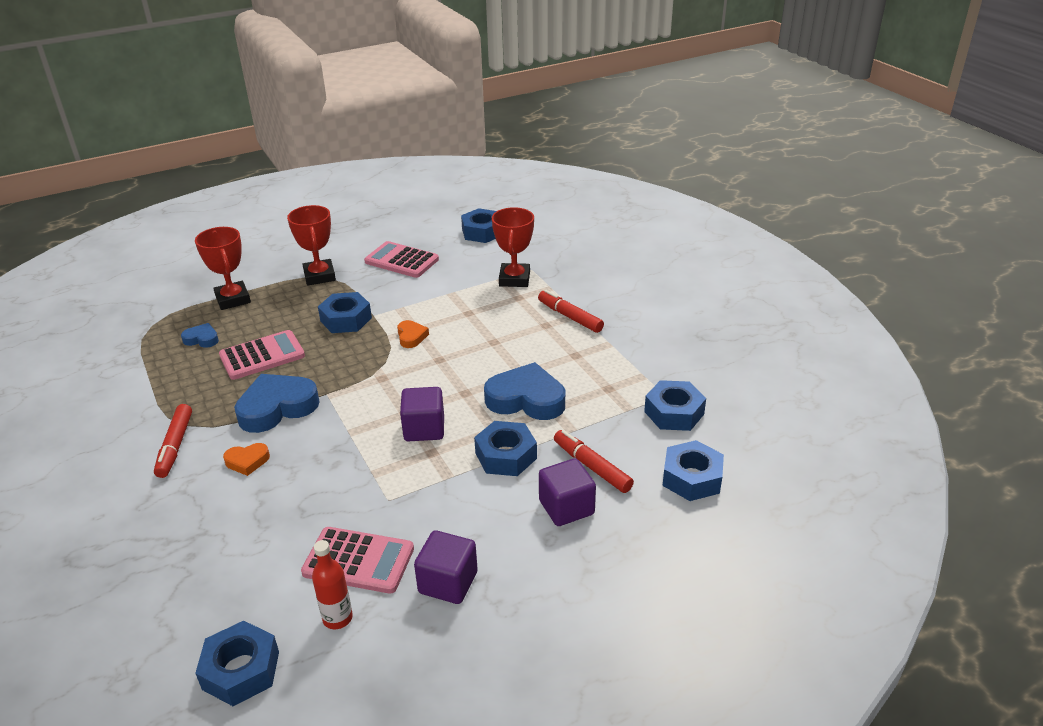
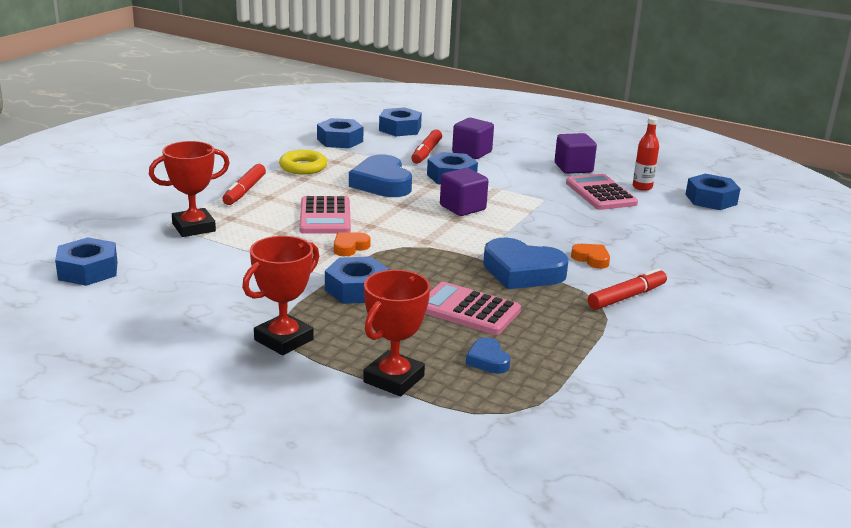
camera: 125 degrees left, 10 degrees down
(402, 261) = (201, 299): pink calculator -> pink calculator (325, 216)
(607, 364) = (303, 167): none -> yellow ring

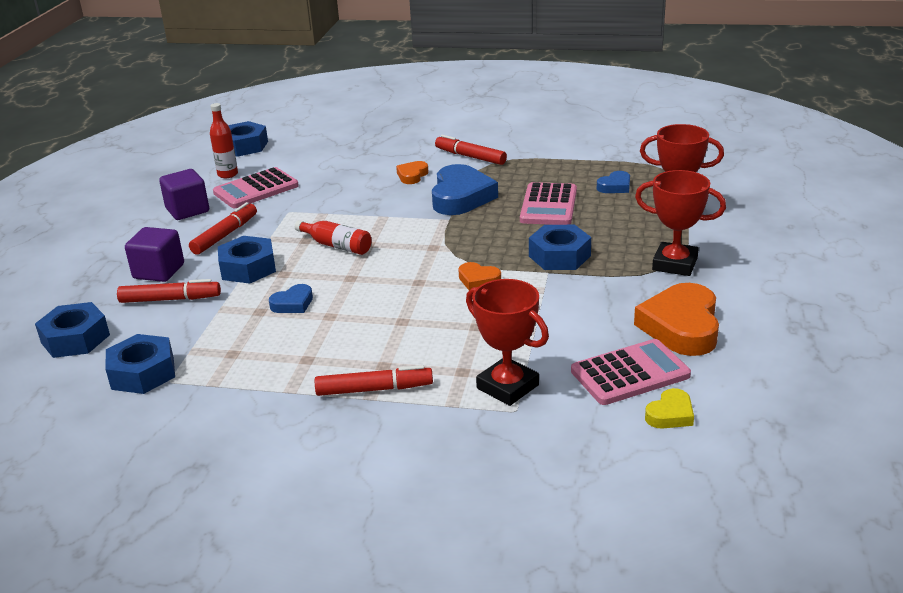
camera: 105 degrees left, 5 degrees up
(88, 270) = (670, 414): blue nut -> yellow heart
(182, 309) = (681, 327): none -> orange heart
(303, 167) = (264, 372): yellow ring -> none
(325, 216) = (414, 313): pink calculator -> pink calculator (630, 373)
(382, 183) = (293, 304): blue heart -> blue heart, size x0.50
(462, 208) = (336, 245): purple cube -> red bottle
(515, 175) = (225, 235): none -> red marker

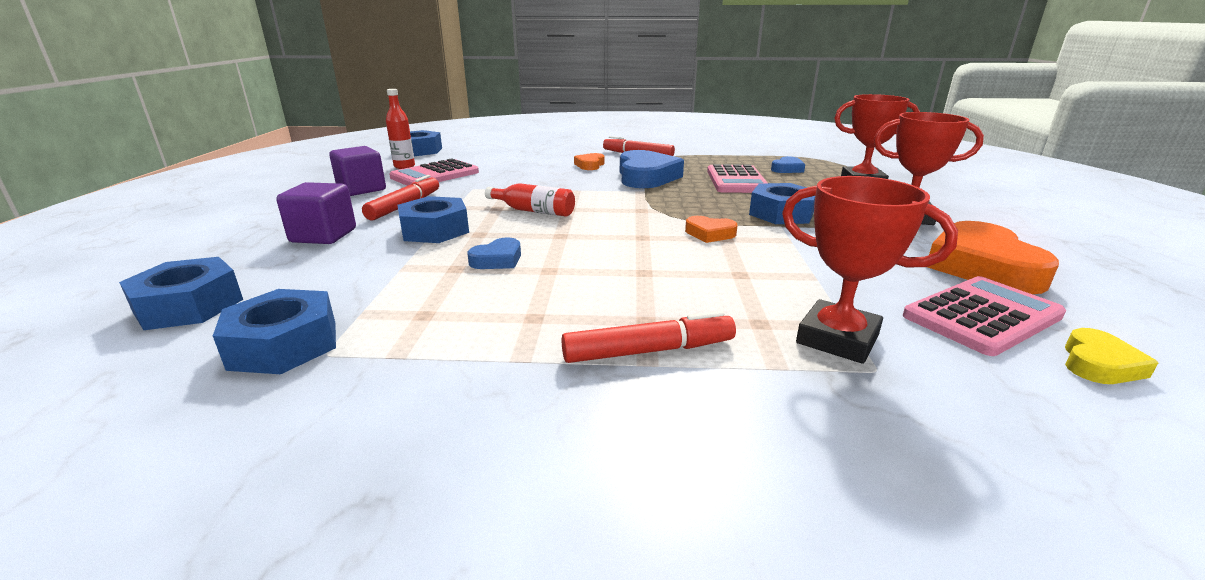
camera: 10 degrees left, 5 degrees down
(170, 299) = (336, 260): red marker -> none

